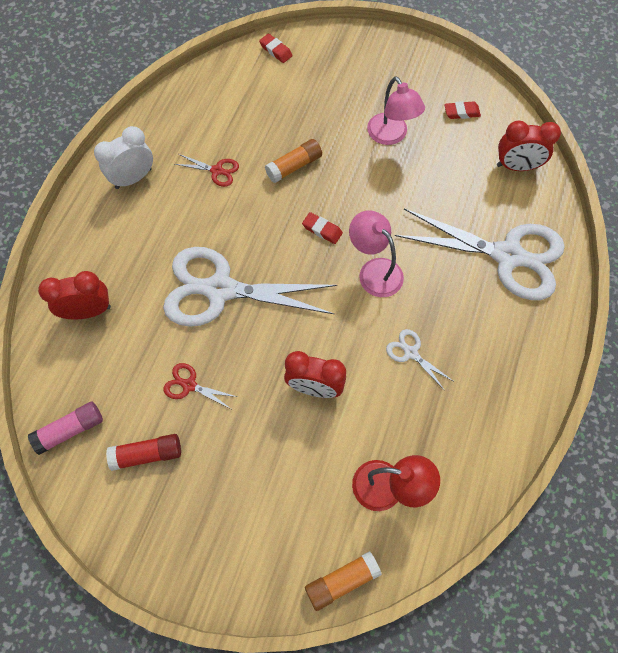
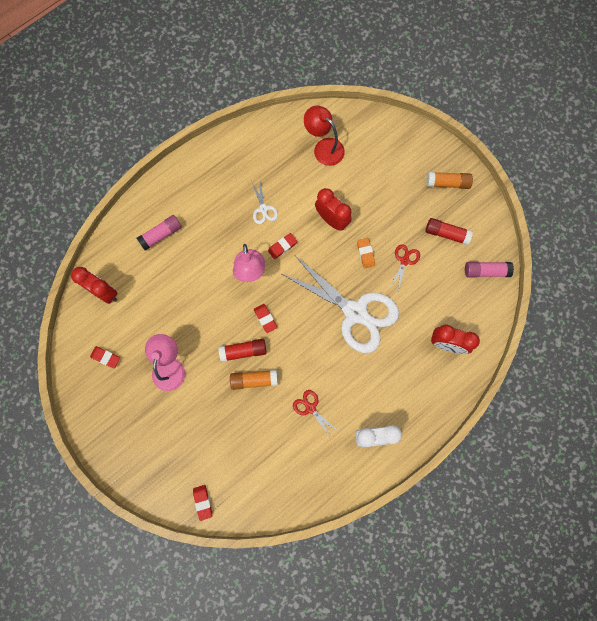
camera: 150 degrees left, 10 degrees up
(189, 385) = (404, 260): red scissors -> red scissors turned 120 degrees counterclockwise
(245, 367) = (365, 254): none -> orange eraser
(324, 186) = (243, 351): none -> red glue stick
(342, 581) = (374, 120): orange glue stick -> orange glue stick (447, 183)
(355, 319) = (282, 247): none -> red eraser
(507, 256) = (161, 235): white scissors -> pink glue stick

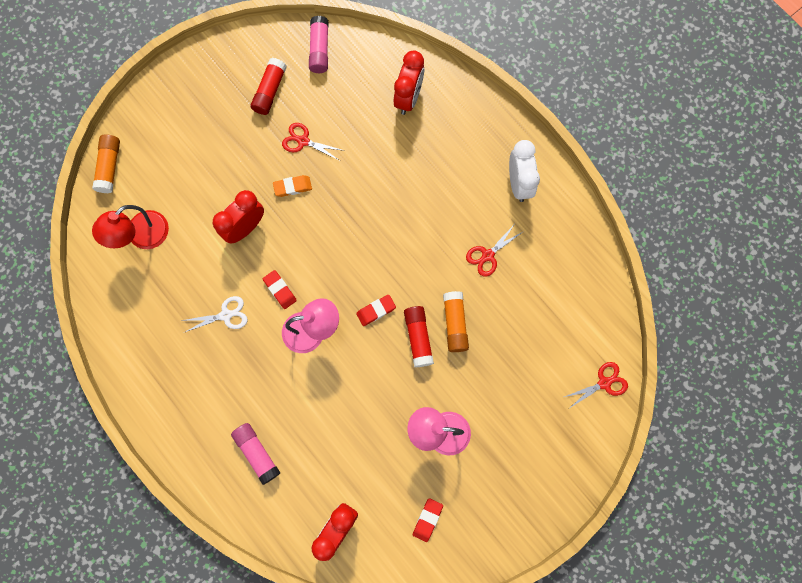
camera: 90 degrees left, 0 degrees up
(203, 502) = (604, 383): red eraser -> red scissors
(355, 312) = (368, 201): white scissors -> none
(447, 183) = (202, 86): orange glue stick -> orange glue stick (109, 167)

